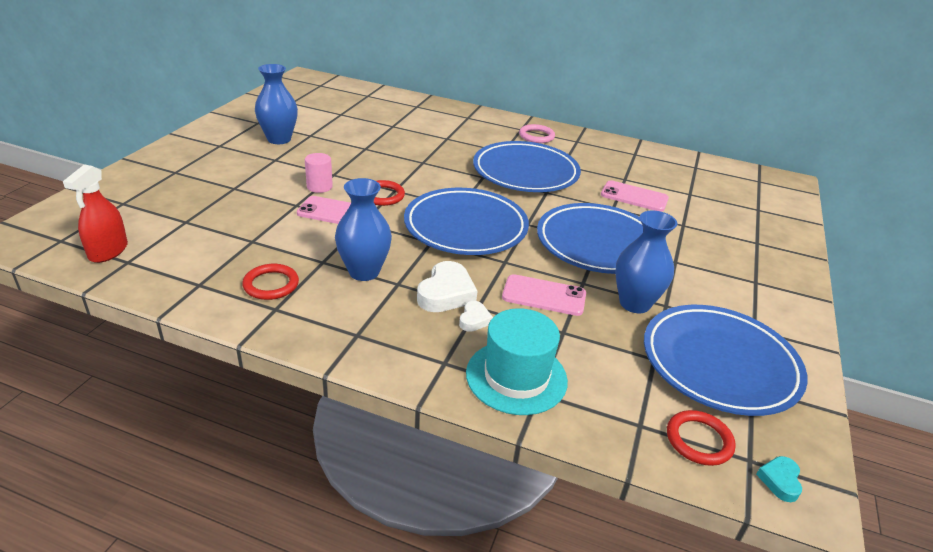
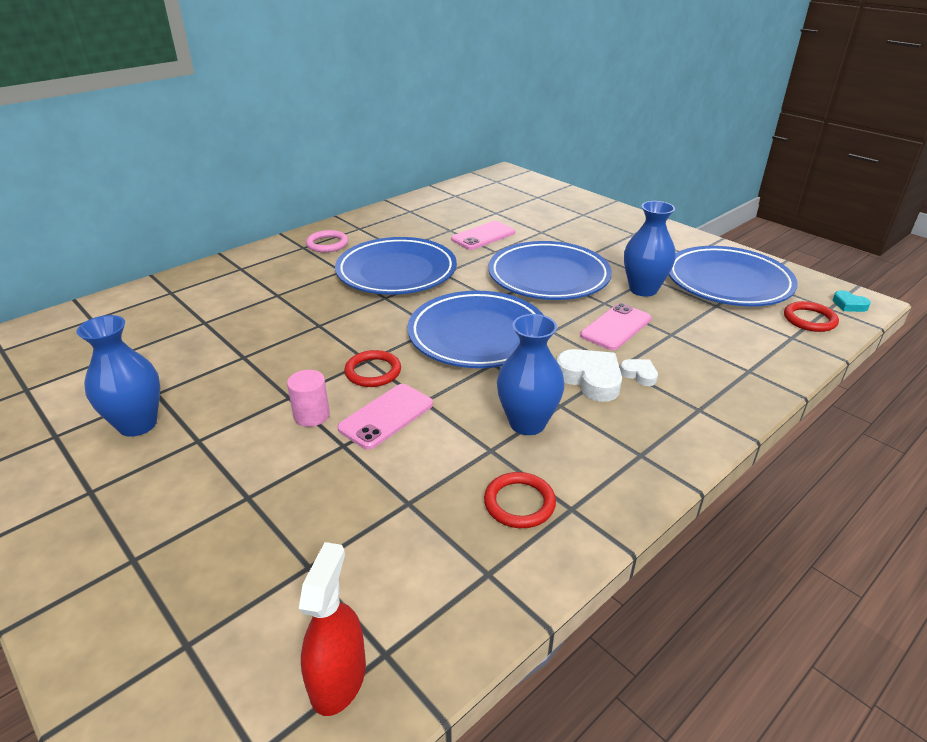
camera: 60 degrees left, 0 degrees up
(108, 251) = (338, 678): red spray bottle -> red spray bottle turned 120 degrees counterclockwise
(516, 377) = (727, 375): turquoise hat -> none

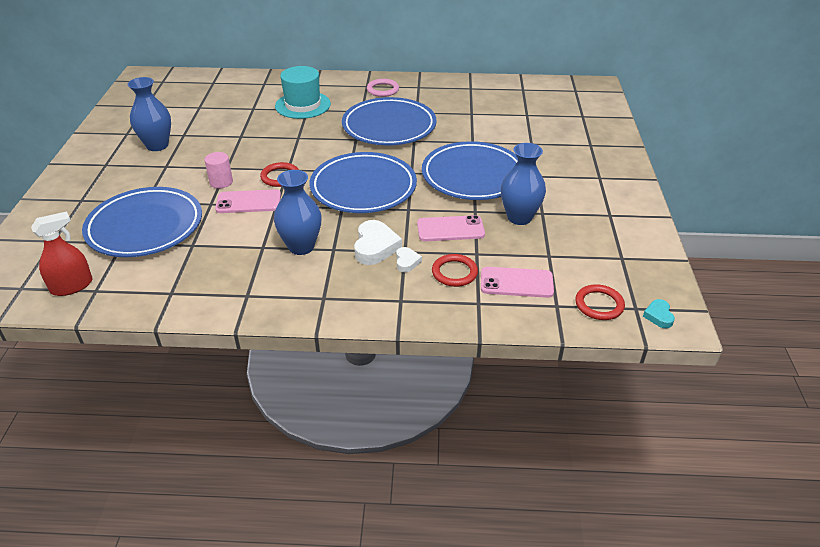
camera: 45 degrees right, 5 degrees up
(263, 293) = (303, 105): none -> turquoise hat
(483, 236) = (485, 128): pink phone -> pink phone (516, 283)
(519, 503) = (231, 277): red ring -> red ring (454, 272)
(728, 282) = (594, 247): blue plate -> blue plate (145, 227)

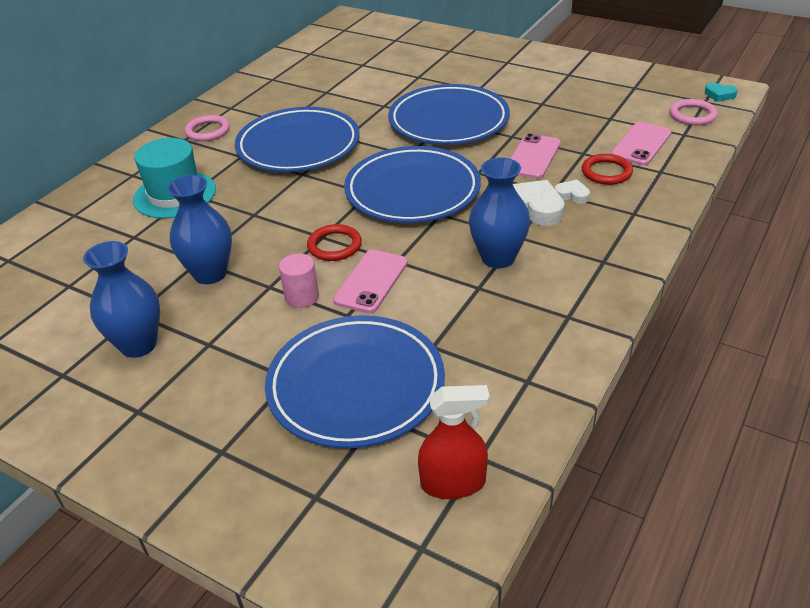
camera: 60 degrees left, 0 degrees up
(72, 286) = (453, 483): red spray bottle -> red spray bottle turned 90 degrees clockwise
(519, 217) = (540, 116): blue vase -> blue vase (210, 274)
(599, 304) = (692, 115): red ring -> pink ring

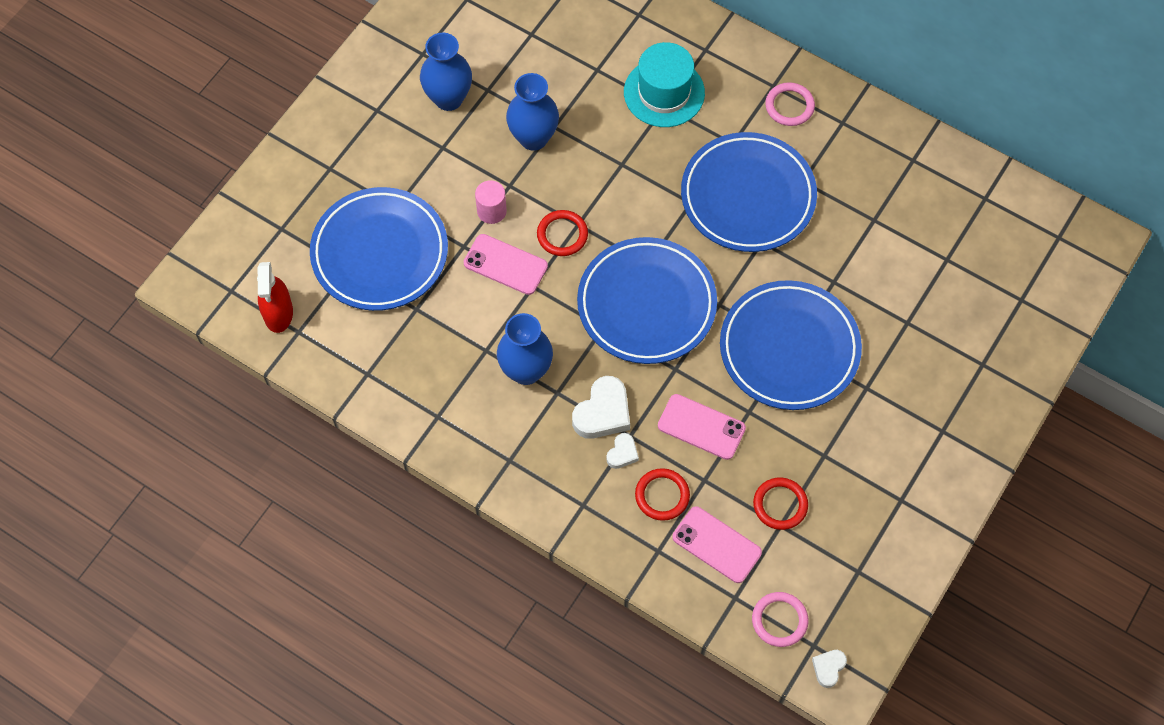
camera: 90 degrees right, 25 degrees up
(592, 119) = (780, 505): none -> red ring
(719, 95) = (828, 668): turquoise heart -> white heart

